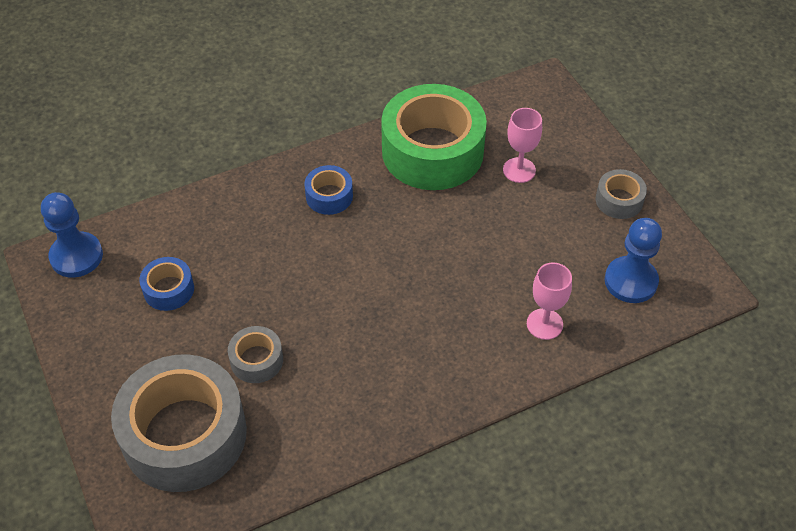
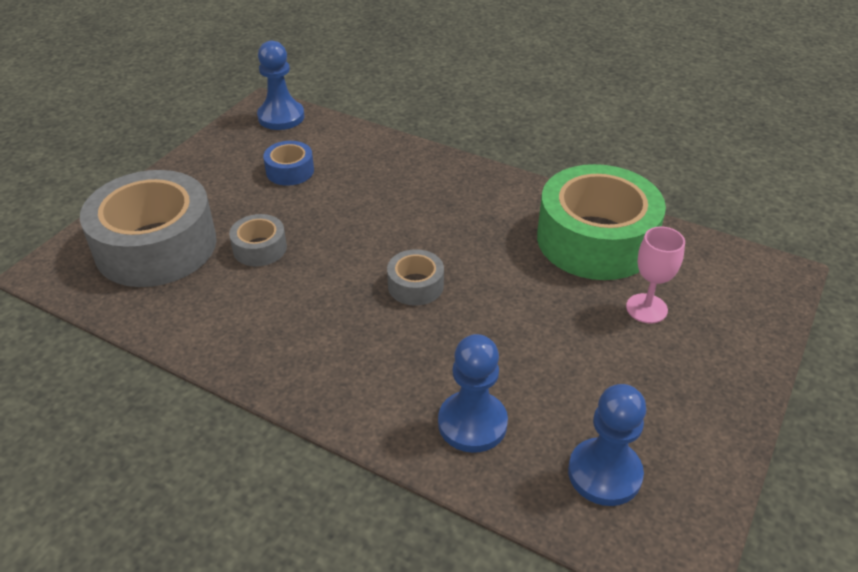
camera: 55 degrees right, 10 degrees down
(329, 196) = (471, 205): blue tape -> none
(544, 324) = (472, 423): pink goblet -> blue pawn
(619, 200) = (705, 408): grey tape -> grey tape (415, 285)

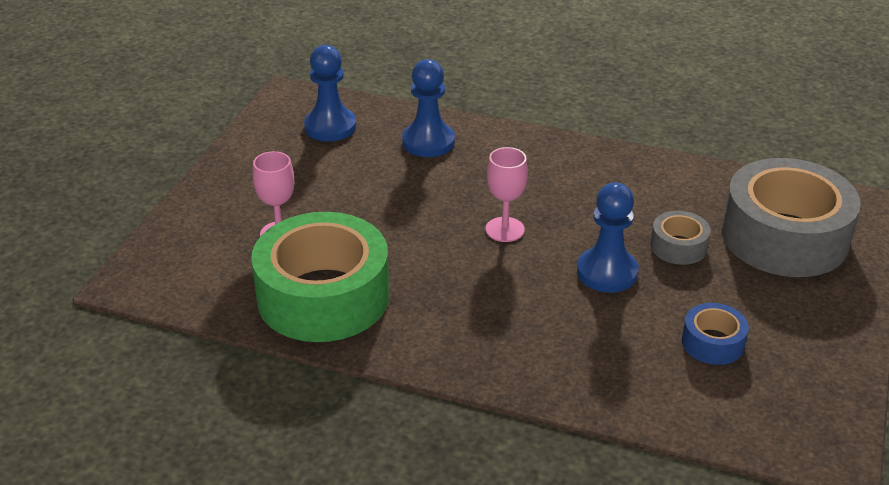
camera: 170 degrees right, 5 degrees down
(281, 117) = (791, 435): blue pawn -> blue pawn (607, 272)
(415, 285) = (505, 229): grey tape -> pink goblet

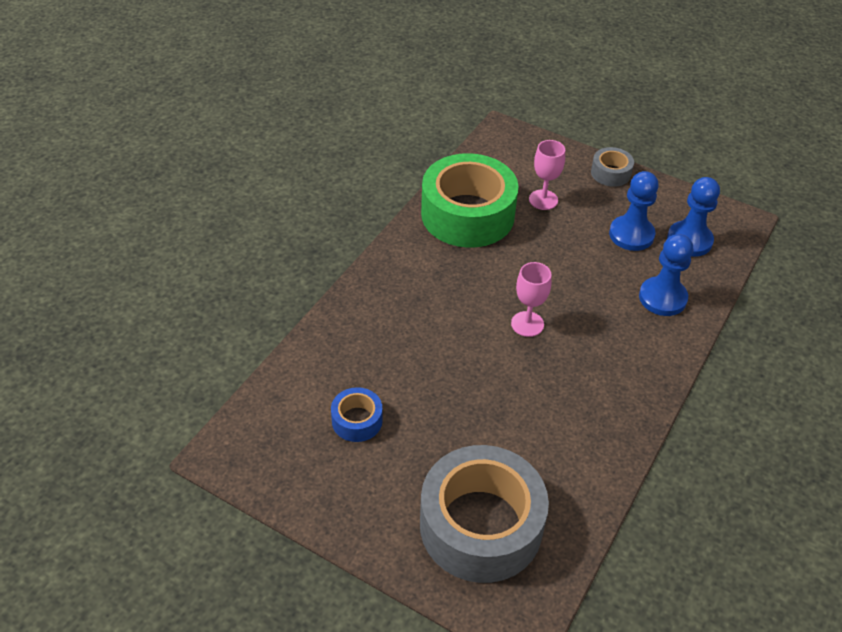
camera: 100 degrees right, 10 degrees up
(607, 272) = (458, 376): blue pawn -> blue pawn (631, 235)
(678, 246) = (482, 436): grey tape -> grey tape (610, 173)

